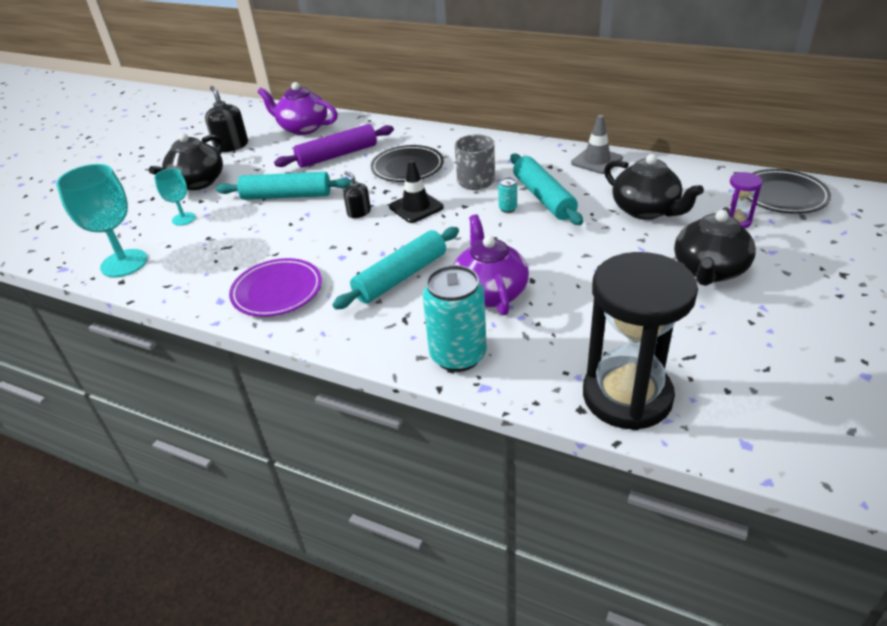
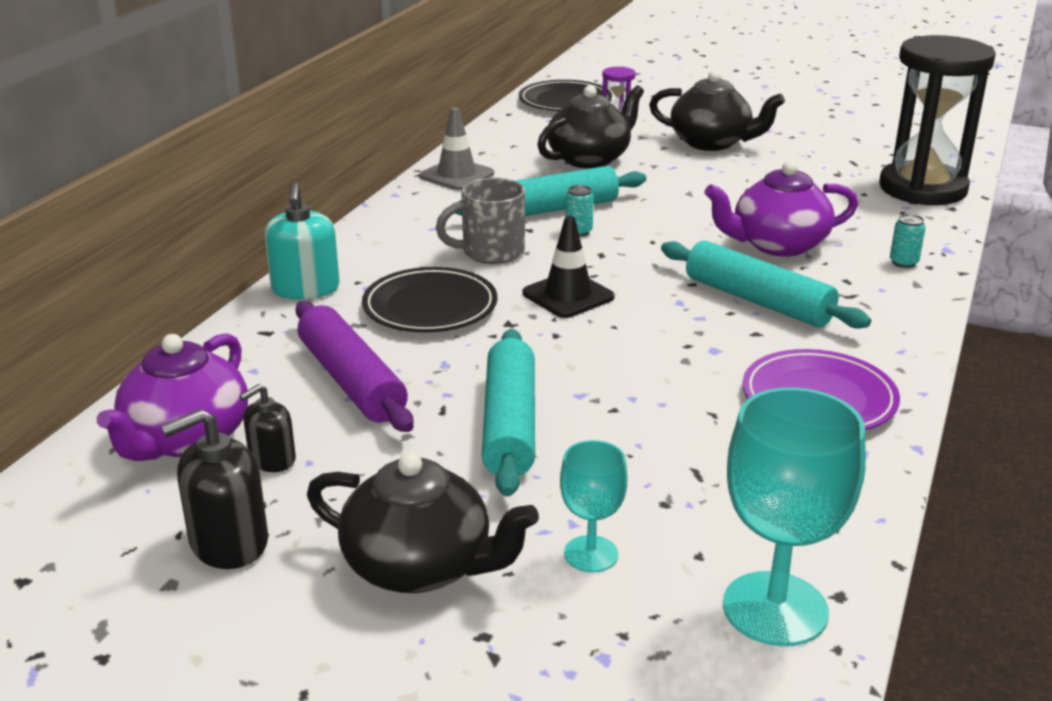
camera: 95 degrees left, 10 degrees down
(359, 212) = (579, 343): black soap dispenser -> black soap dispenser (272, 459)
(431, 134) = (305, 289): none -> turquoise soap dispenser
(458, 355) = (903, 262): turquoise can -> turquoise can, size x0.42

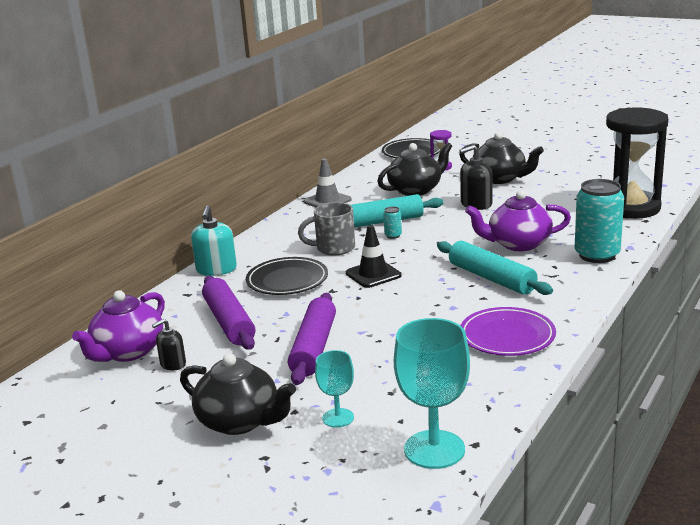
camera: 10 degrees right, 5 degrees down
(228, 542) = (138, 406): black soap dispenser -> black soap dispenser (476, 204)
(510, 425) = (314, 348): turquoise rolling pin -> purple rolling pin
(903, 262) = (597, 255): turquoise can -> turquoise can, size x2.39

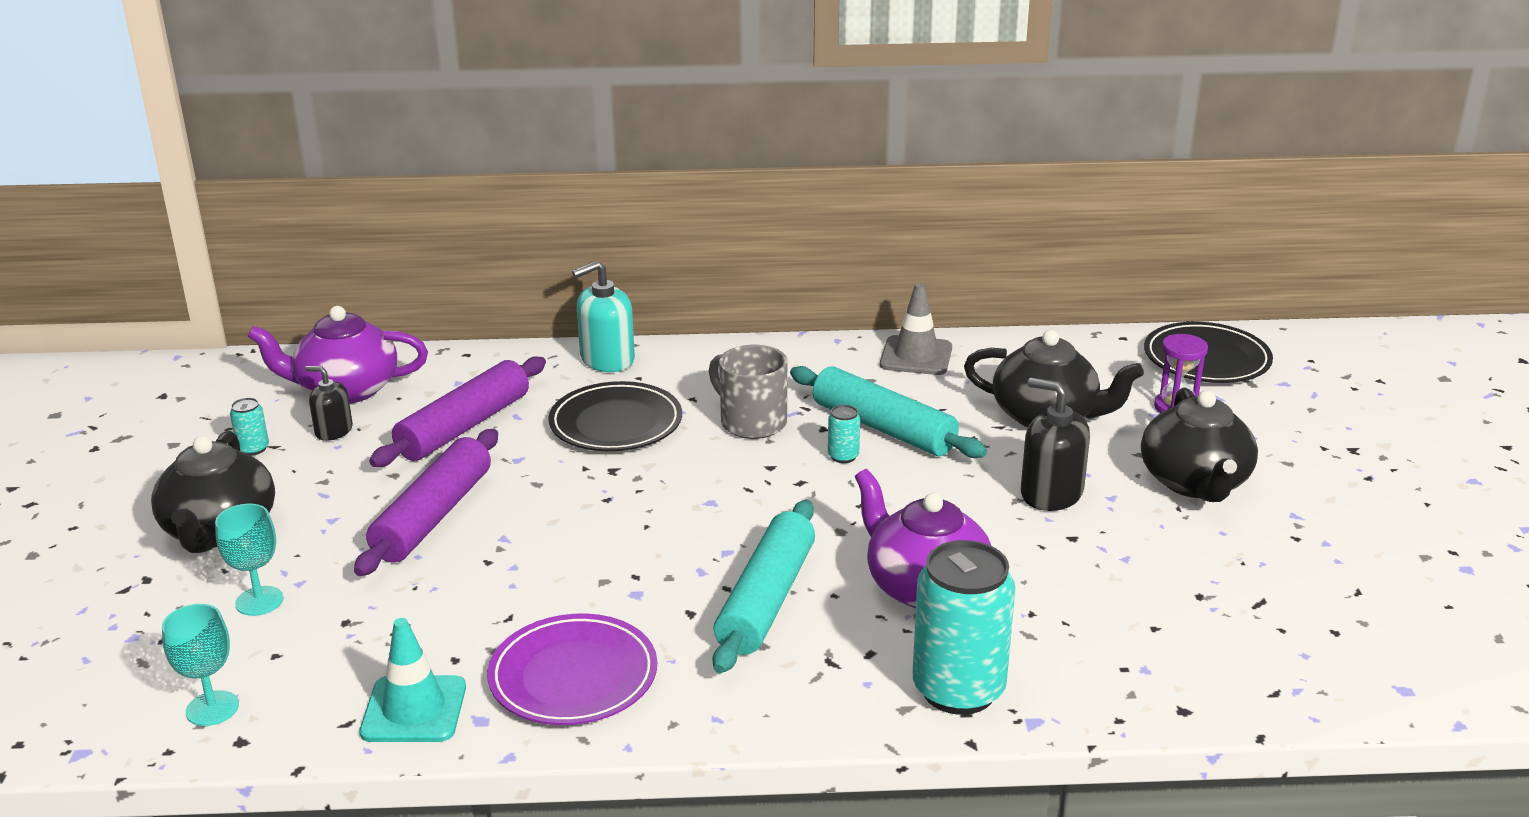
camera: 55 degrees right, 5 degrees up
(154, 395) = (253, 449): none -> turquoise can
(314, 348) = (433, 516): purple rolling pin -> purple rolling pin turned 45 degrees counterclockwise
(373, 274) = (691, 486): black traffic cone -> none
(434, 449) = (212, 708): turquoise goblet -> turquoise goblet, size x0.55
(495, 385) = (414, 710): none -> turquoise traffic cone
(630, 208) = (1226, 675): black hourglass -> none

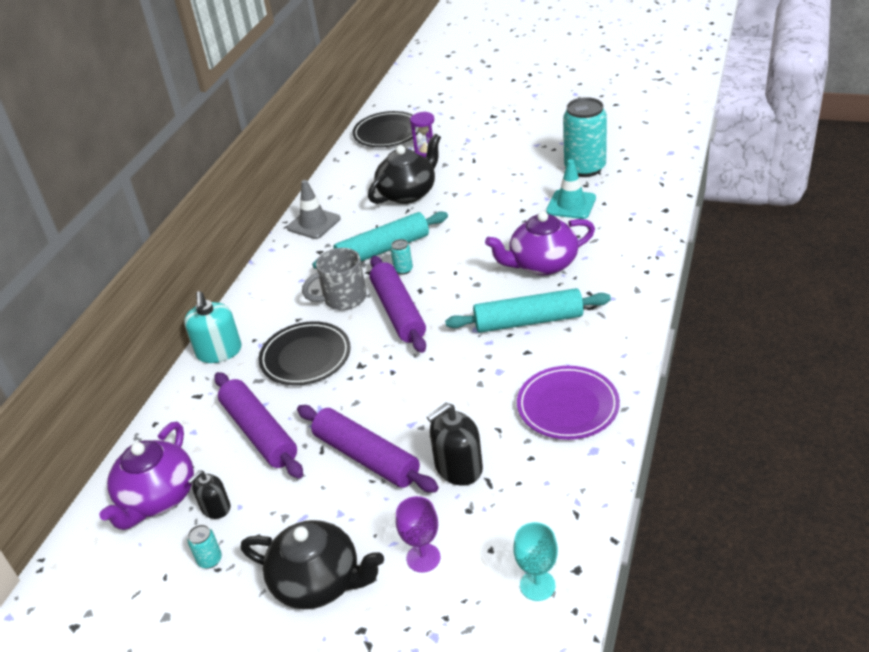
camera: 65 degrees left, 10 degrees up
(259, 601) = (423, 558): turquoise goblet -> purple goblet
(414, 710) = (574, 480): turquoise traffic cone -> turquoise traffic cone (571, 205)
(740, 474) = (398, 312): none -> purple rolling pin
(767, 600) = (528, 321): turquoise rolling pin -> turquoise rolling pin turned 45 degrees counterclockwise
(958, 690) = (629, 270): turquoise can -> turquoise can (585, 168)
(1051, 493) = (480, 207): black soap dispenser -> black soap dispenser (458, 467)
(1195, 483) = (495, 164): black teapot -> none

